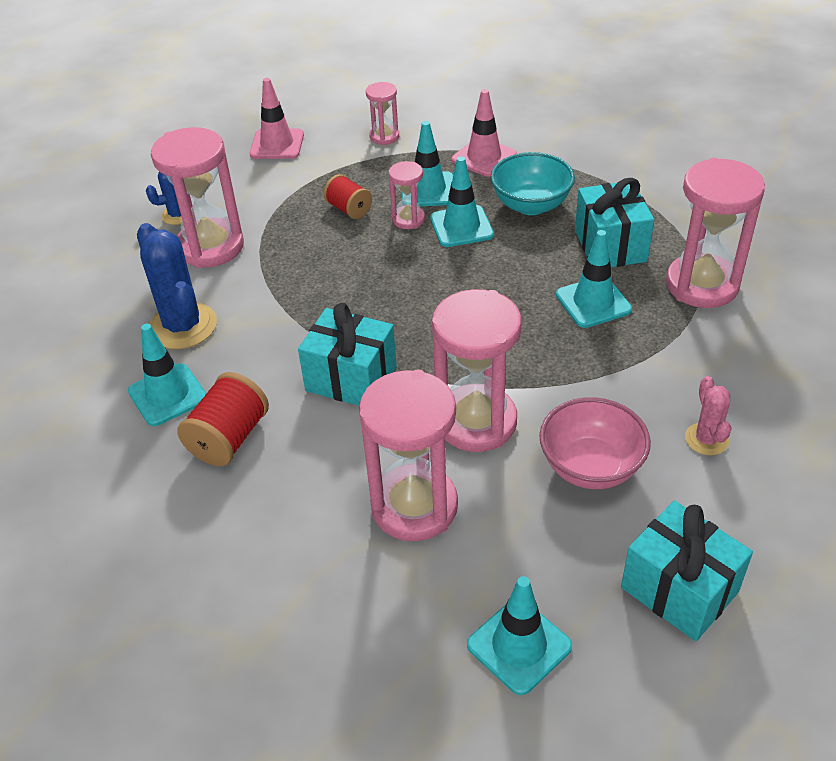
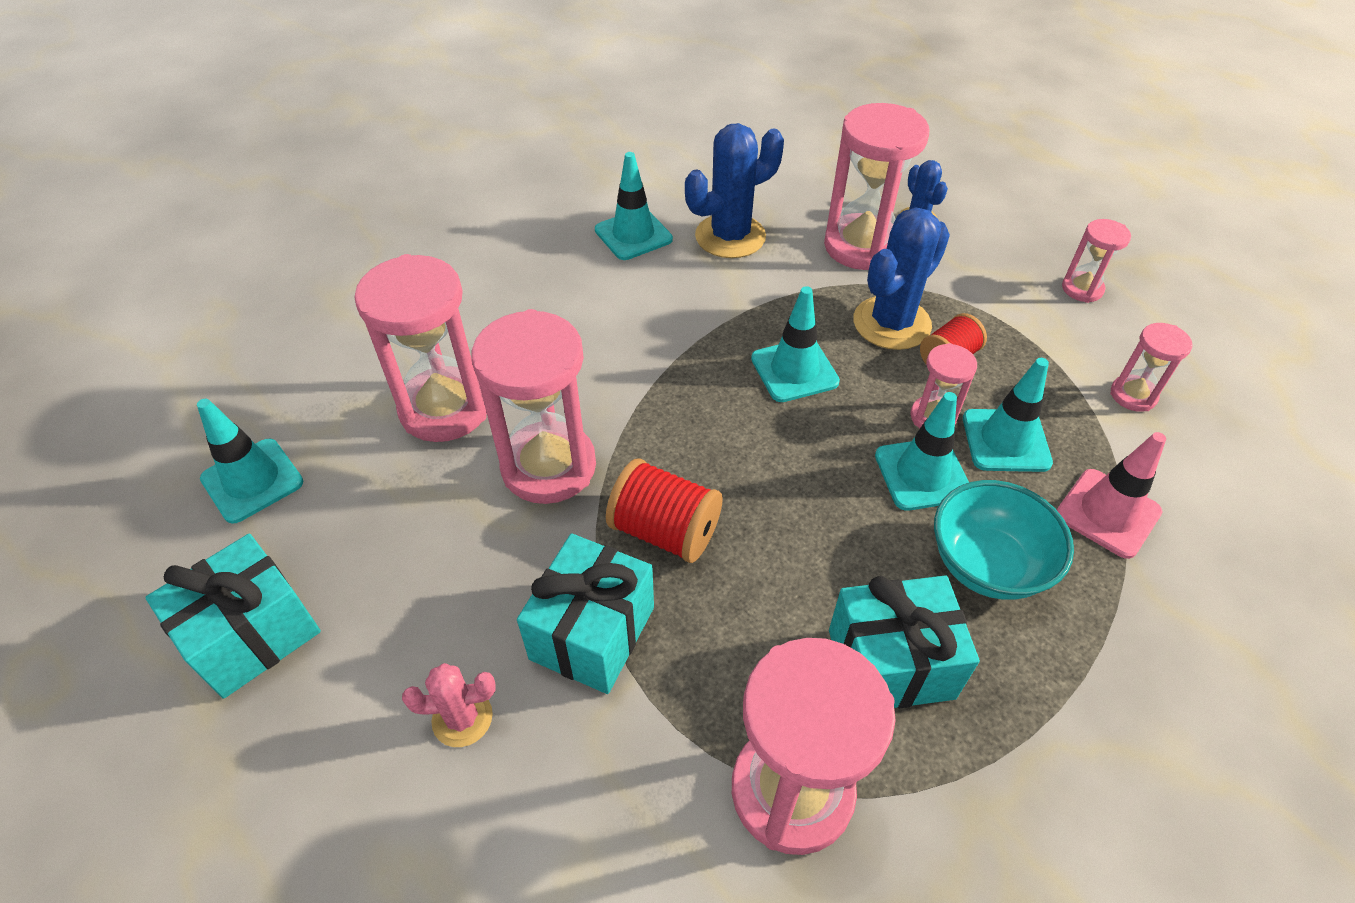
camera: 90 degrees right, 5 degrees up
(229, 438) = (568, 277): red spool -> red spool (665, 531)
(277, 144) = (1082, 289): pink traffic cone -> pink hourglass
(309, 234) = (891, 323): none -> blue cactus
(351, 379) = (635, 361): turquoise gift -> turquoise gift (592, 633)
(590, 467) = (452, 572): pink bowl -> none
(593, 302) = (753, 619): turquoise traffic cone -> turquoise traffic cone (794, 370)

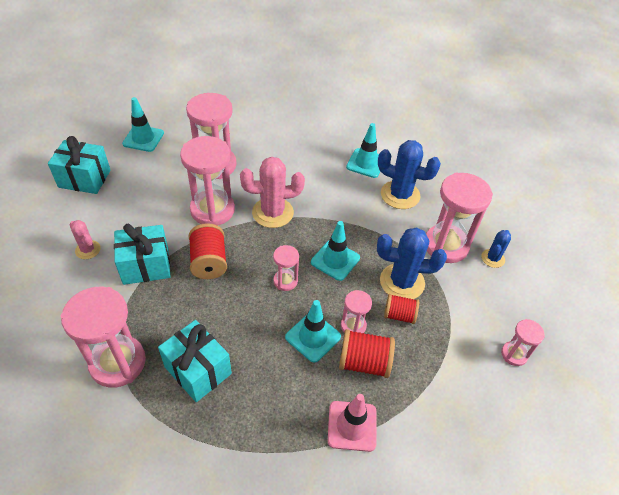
camera: 50 degrees right, 0 degrees up
(631, 391) = (272, 213): none -> pink cactus
(987, 564) = (278, 385): turquoise bowl -> none
(1006, 440) = (364, 362): turquoise traffic cone -> red spool
(1133, 395) = (449, 409): pink hourglass -> pink hourglass (285, 281)

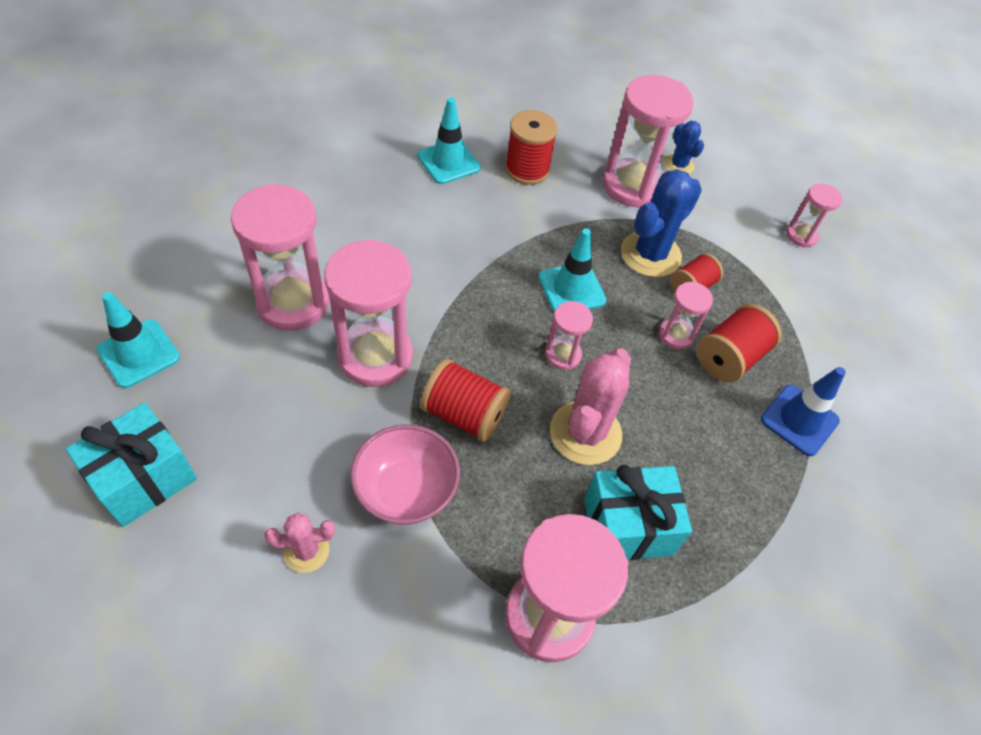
camera: 55 degrees left, 5 degrees up
(146, 265) = (406, 491): turquoise gift -> pink bowl
(272, 213) = (442, 298): pink cactus -> pink cactus (585, 433)
(313, 337) = (663, 381): turquoise traffic cone -> none
(352, 426) = (799, 420): pink traffic cone -> blue traffic cone
(400, 195) = (527, 169): blue cactus -> red spool

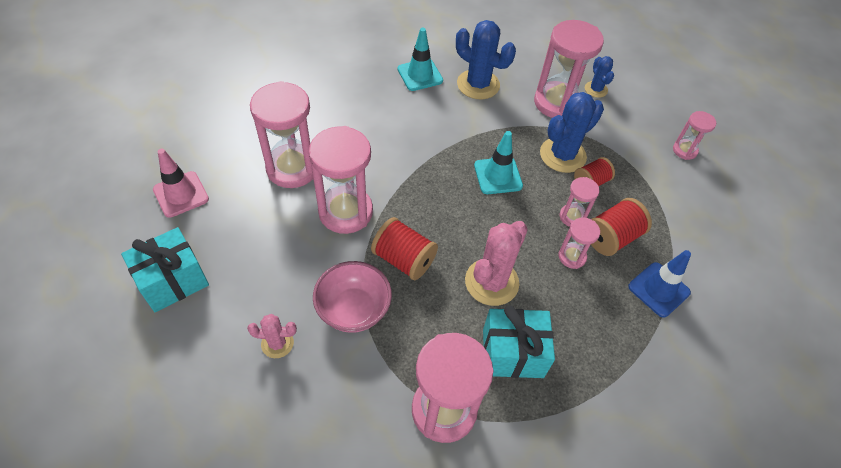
camera: 10 degrees right, 0 degrees up
(139, 353) = (181, 194): turquoise traffic cone -> pink traffic cone
(527, 169) = (478, 84): red spool -> blue cactus
(563, 355) = (483, 223): pink hourglass -> pink hourglass (572, 257)

